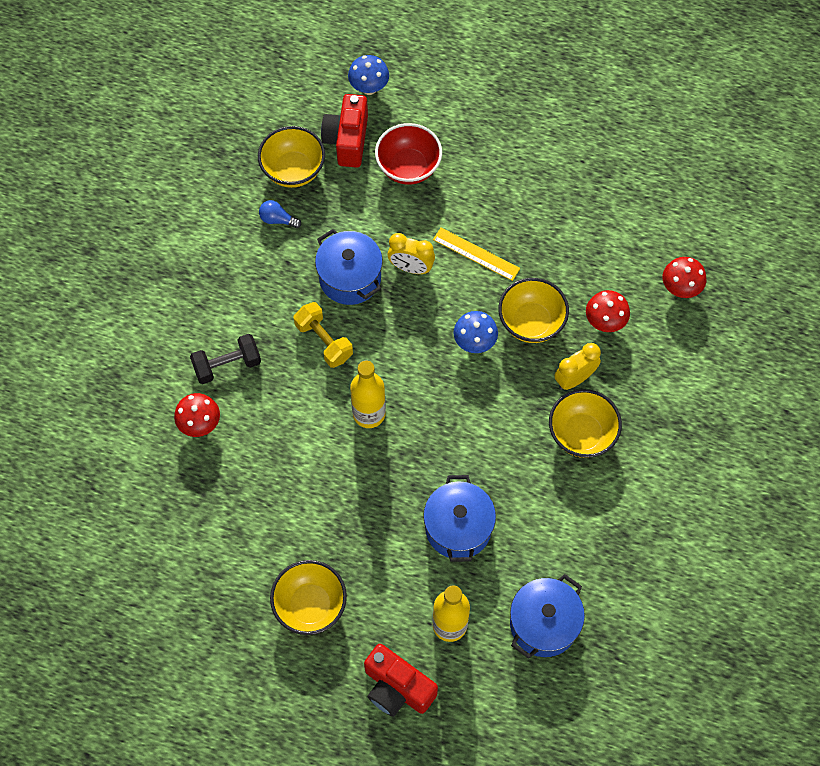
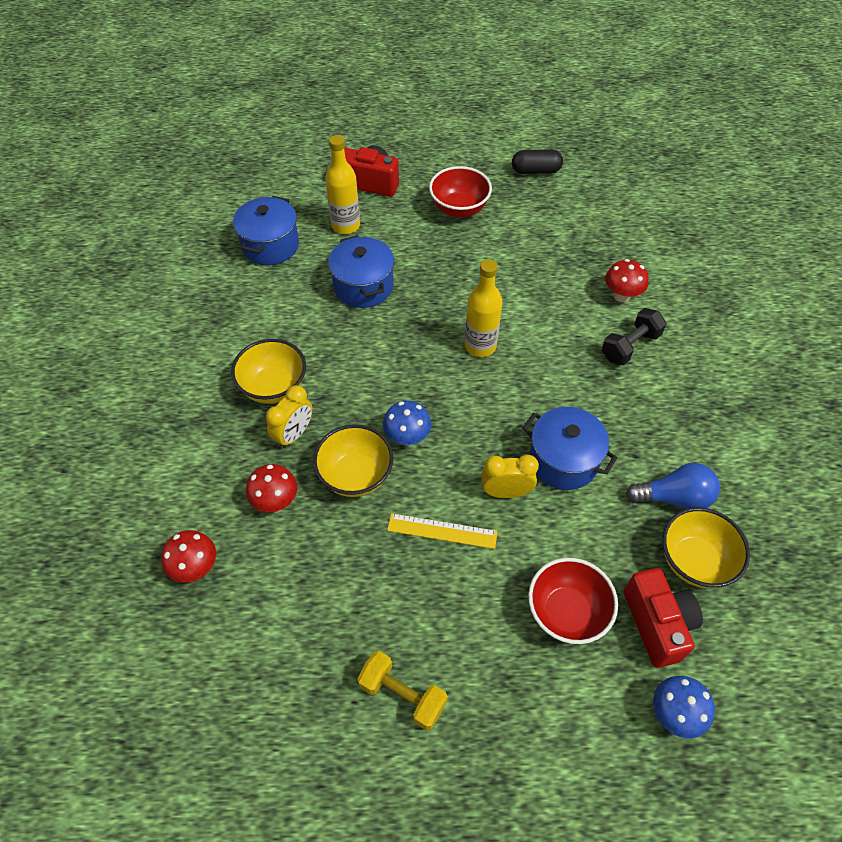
camera: 160 degrees right, 10 degrees down
(191, 637) = (535, 171): none -> black capsule
(277, 219) = (674, 497): blue light bulb -> blue light bulb, size x1.70
(310, 605) = (459, 209): yellow bowl -> red bowl
(324, 341) = (555, 393): yellow dumbbell -> yellow dumbbell (402, 695)

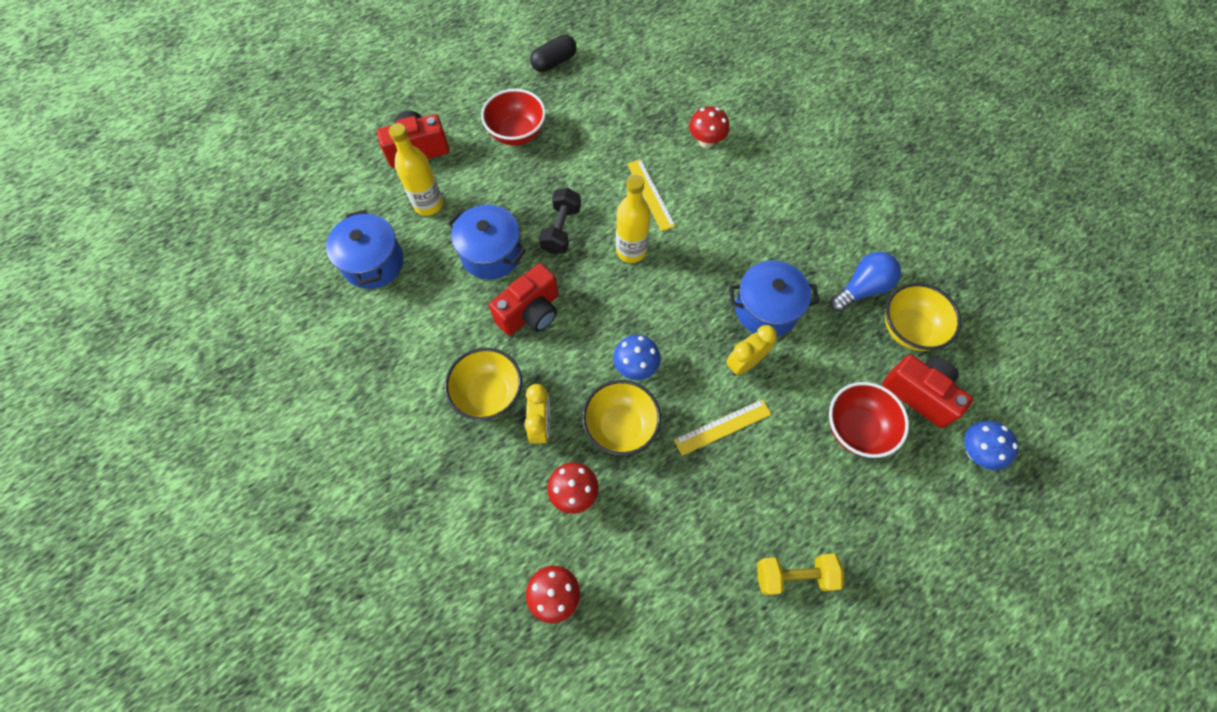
camera: 35 degrees left, 10 degrees up
(357, 346) = (530, 312): none -> red camera
(534, 311) = (650, 194): none -> yellow ruler
(630, 346) = (743, 182): black dumbbell -> black dumbbell (561, 229)

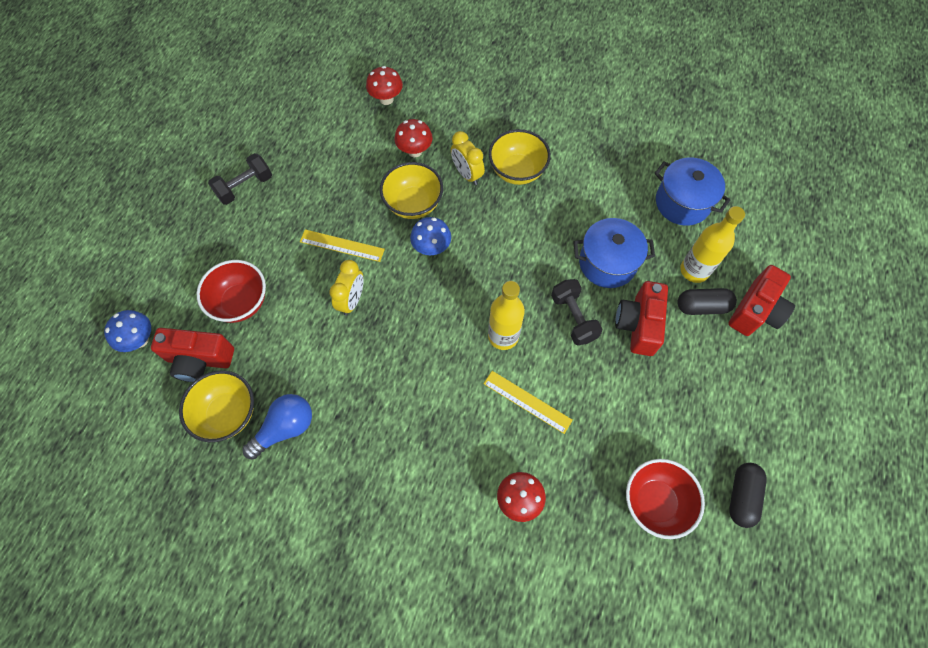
camera: 145 degrees right, 0 degrees up
(453, 176) = (702, 306): none -> black capsule
(517, 133) = (694, 385): red bowl -> red bowl (655, 502)
(530, 312) = (538, 239): red camera -> red camera (638, 325)
(722, 427) = (342, 245): yellow ruler -> yellow ruler turned 75 degrees clockwise
(766, 309) = (359, 355): blue pot -> none
(794, 575) = (245, 187): yellow dumbbell -> black dumbbell
(862, 288) = (285, 428): blue light bulb -> blue light bulb turned 150 degrees counterclockwise

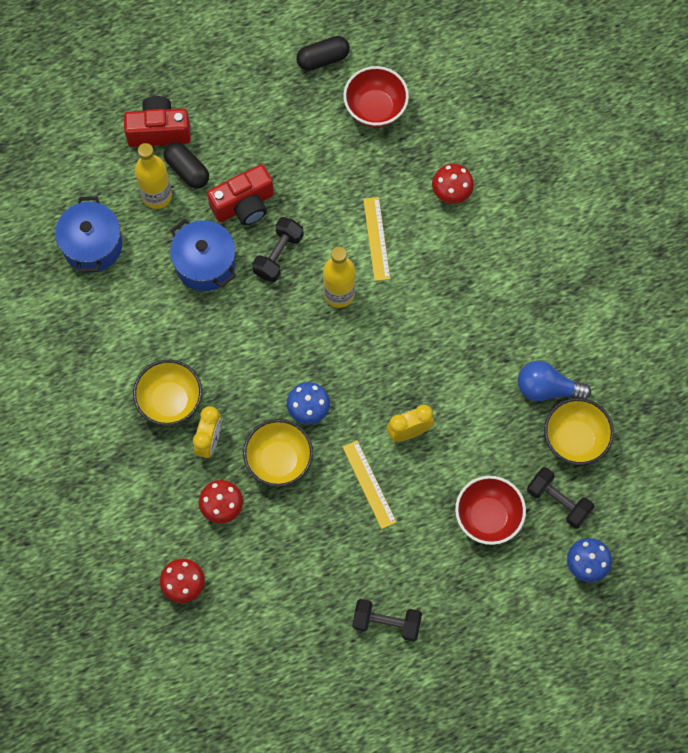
camera: 130 degrees left, 5 degrees up
(200, 360) = (558, 501): red camera -> black dumbbell

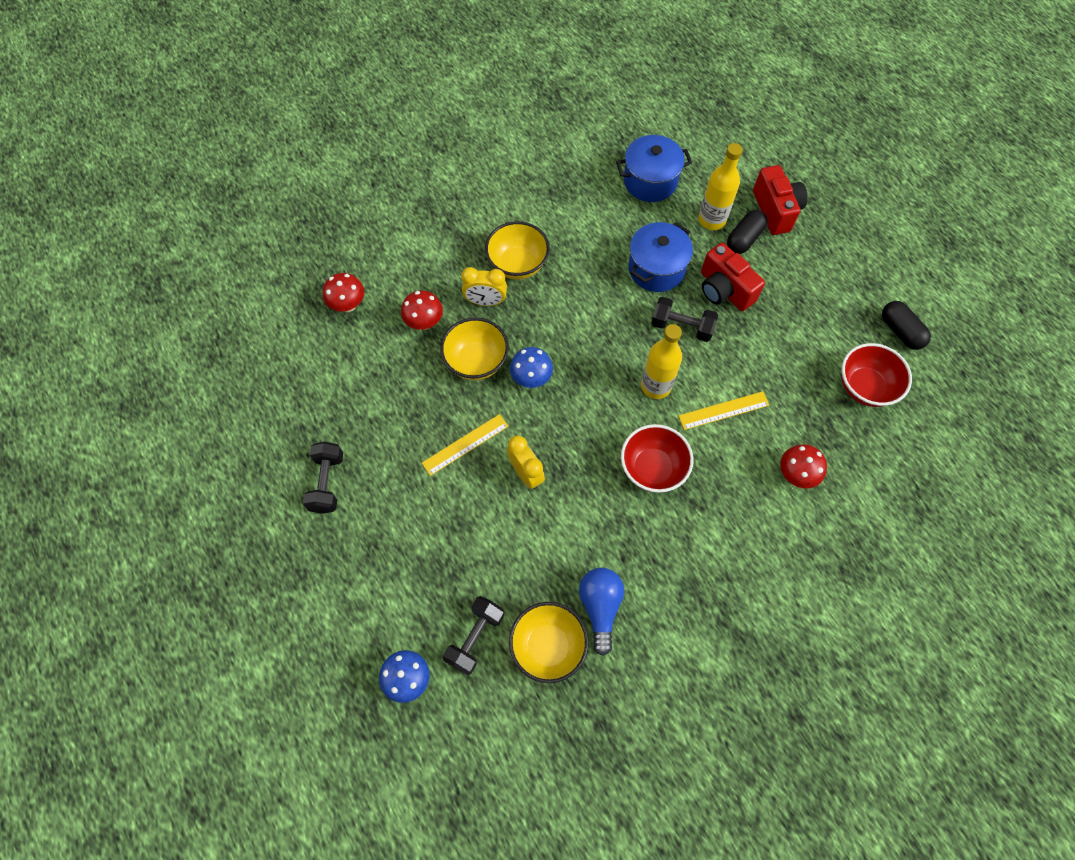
camera: 80 degrees right, 5 degrees down
(488, 517) = (447, 565): red bowl -> red bowl (652, 468)

